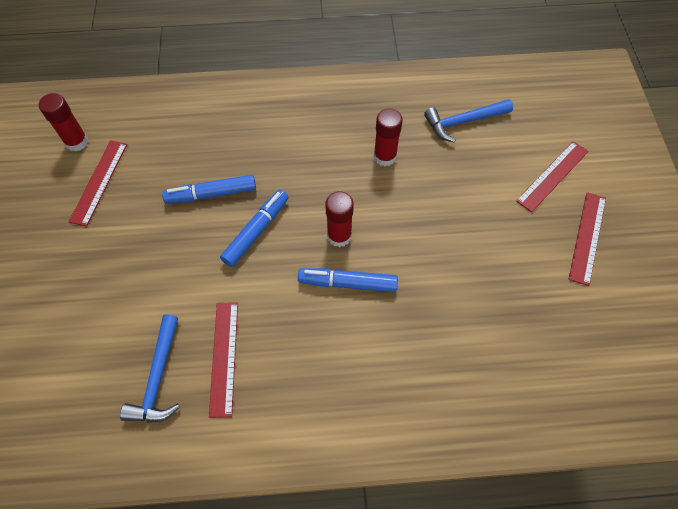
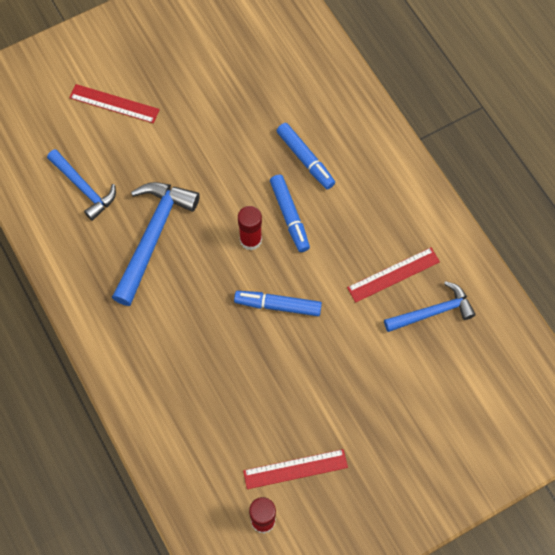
camera: 115 degrees left, 5 degrees up
(211, 194) = (260, 361): blue marker -> blue marker (305, 159)
(385, 157) = (153, 237): red glue stick -> blue hammer
(587, 237) = (165, 66): red ruler -> none

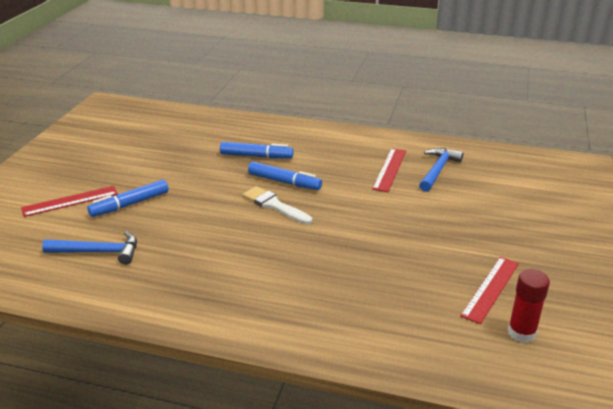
camera: 45 degrees left, 35 degrees down
(153, 237) = (196, 244): blue hammer -> none
(250, 240) = (274, 205): red glue stick -> white brush
(278, 305) = (342, 222): blue marker -> blue marker (130, 204)

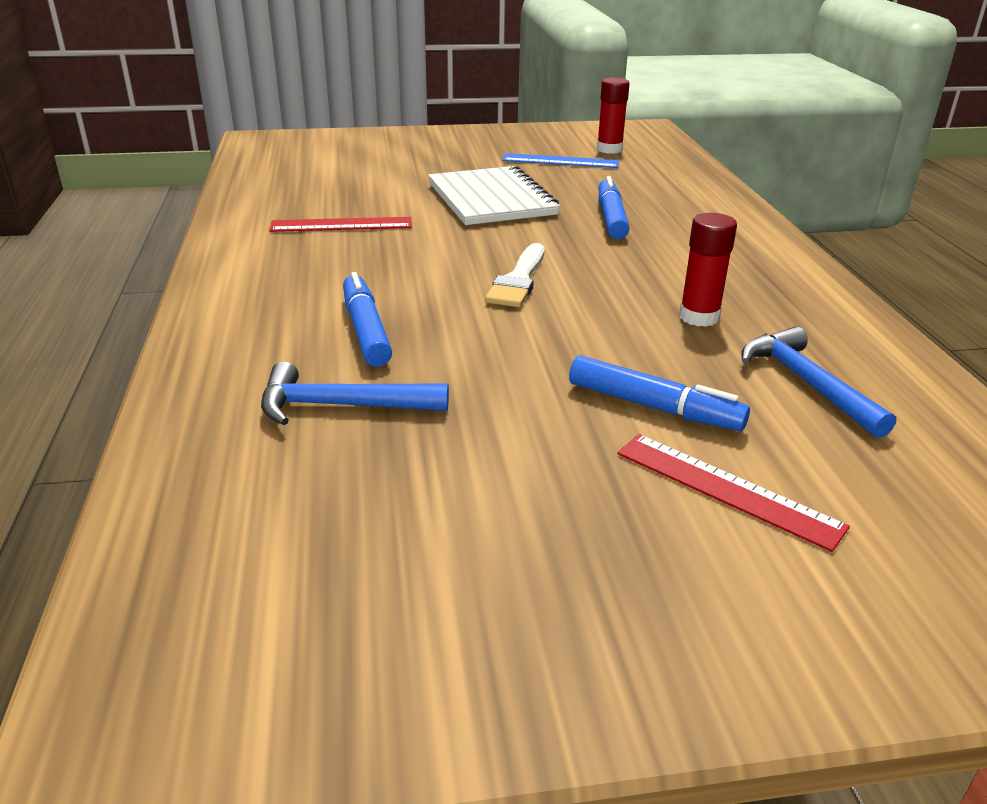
camera: 115 degrees left, 0 degrees up
(184, 247) = (699, 317): none -> red glue stick
(284, 182) = (442, 287): blue marker -> blue marker (611, 218)
(408, 229) = (491, 199): none -> white notebook
(438, 170) = (323, 199): blue hammer -> blue hammer (342, 406)
(490, 289) = (560, 161): red ruler -> blue ruler

